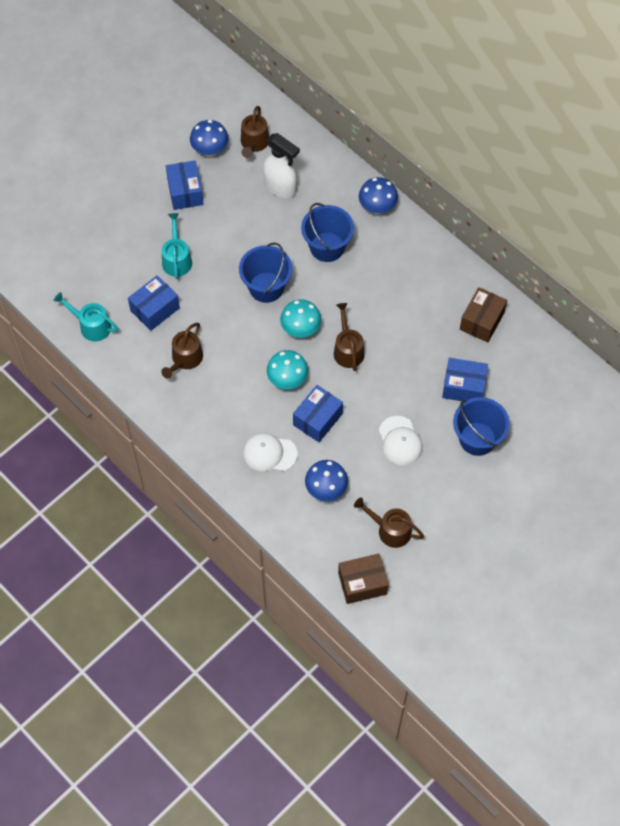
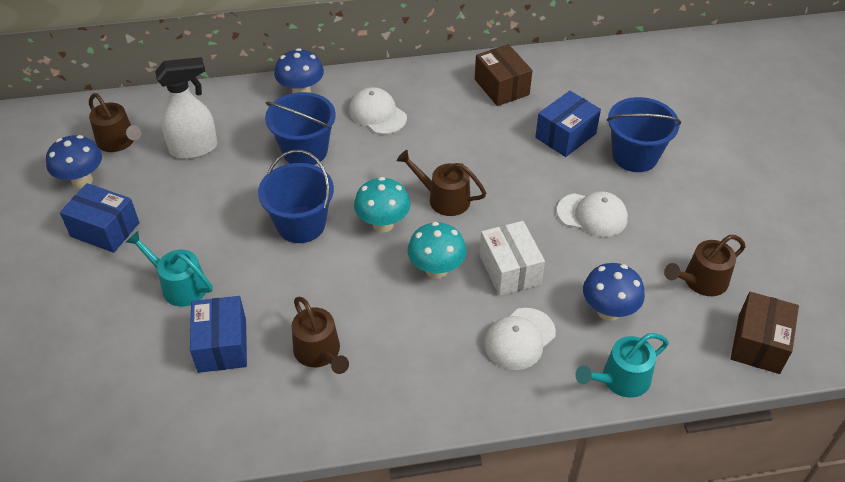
camera: 55 degrees left, 15 degrees down
(92, 326) = (175, 429): turquoise watering can -> turquoise watering can (621, 379)
(317, 419) = (509, 270): blue box -> white box
(393, 265) = (377, 114): none -> white cap

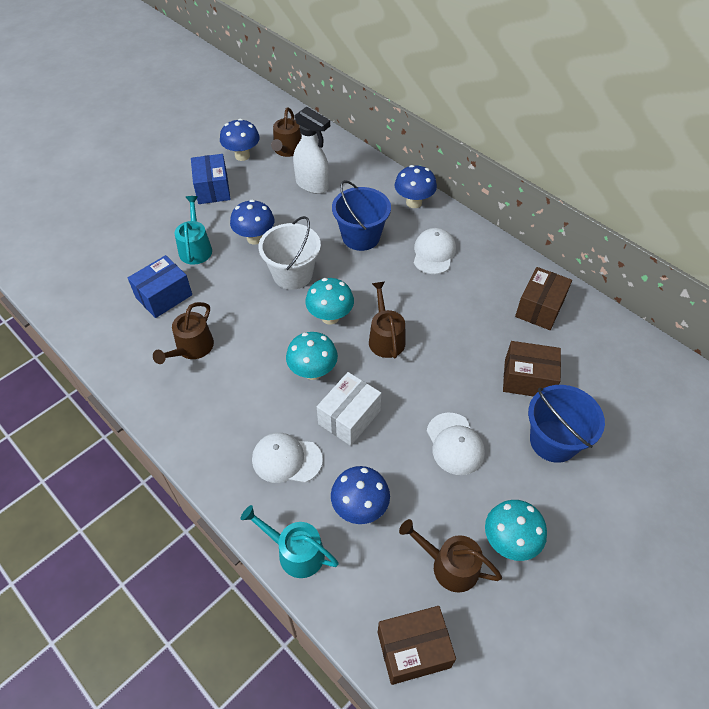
camera: 55 degrees right, 5 degrees up
(219, 229) = (255, 238): none -> blue mushroom
(301, 224) = (292, 274): blue bucket -> white bucket
(565, 135) = (528, 379): blue box -> brown box
(704, 233) = (509, 541): none -> turquoise mushroom

